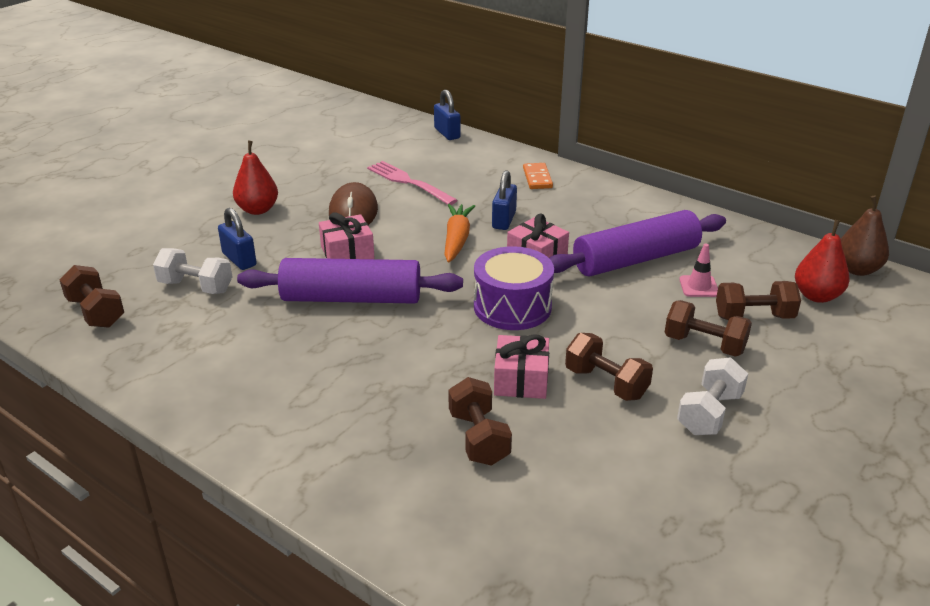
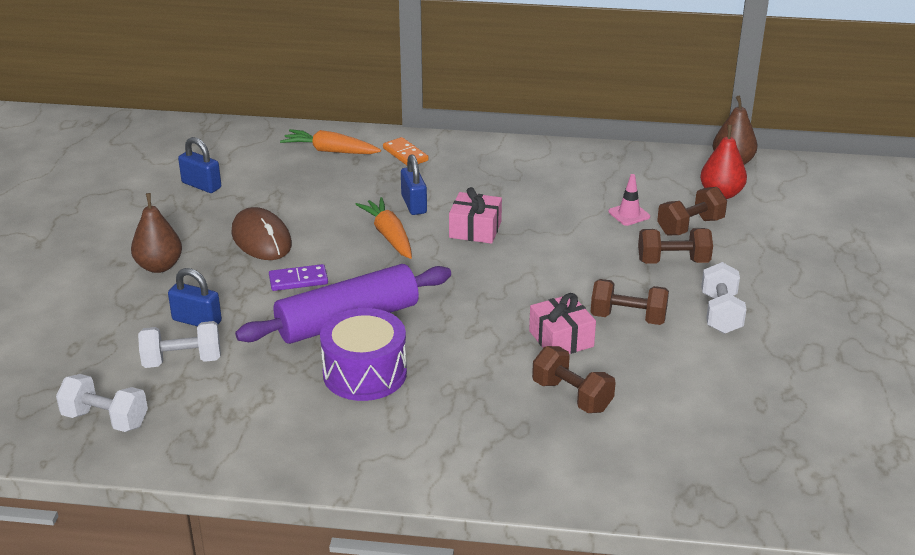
camera: 30 degrees left, 0 degrees up
(96, 312) = (105, 419): brown dumbbell -> white dumbbell
(258, 210) = (159, 266): red pear -> brown pear
(347, 252) = (298, 280): pink gift -> purple domino
(408, 182) = (285, 193): pink fork -> none
(447, 133) = (272, 131): blue padlock -> blue padlock (201, 185)
(477, 159) = (330, 151): none -> orange carrot
(512, 307) = (496, 281): purple drum -> purple drum (365, 373)
(635, 259) = (559, 206): purple rolling pin -> none

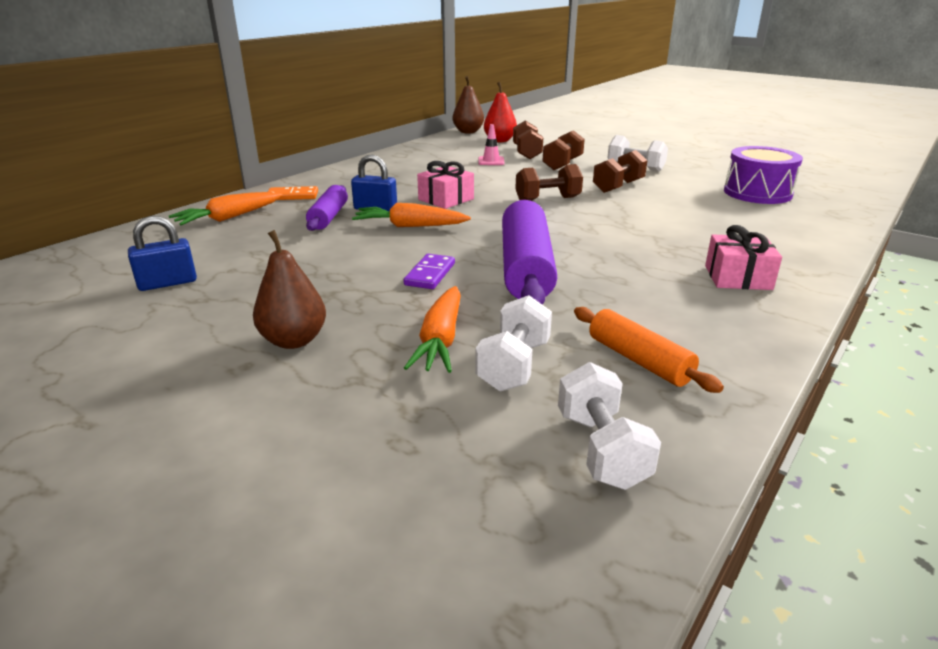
camera: 60 degrees left, 5 degrees down
(105, 419) = (601, 449): white dumbbell -> white dumbbell turned 60 degrees counterclockwise
(197, 321) = (440, 340): blue padlock -> orange carrot
(224, 412) = (639, 360): none -> orange rolling pin
(261, 239) = (329, 275): brown mouse -> none
(365, 373) = (619, 278): purple drum -> purple drum (757, 193)
(373, 191) = (329, 217): none -> purple rolling pin
(561, 339) = (627, 207): pink gift -> pink gift (738, 277)
(572, 396) = (704, 219): brown dumbbell -> brown dumbbell (547, 199)

